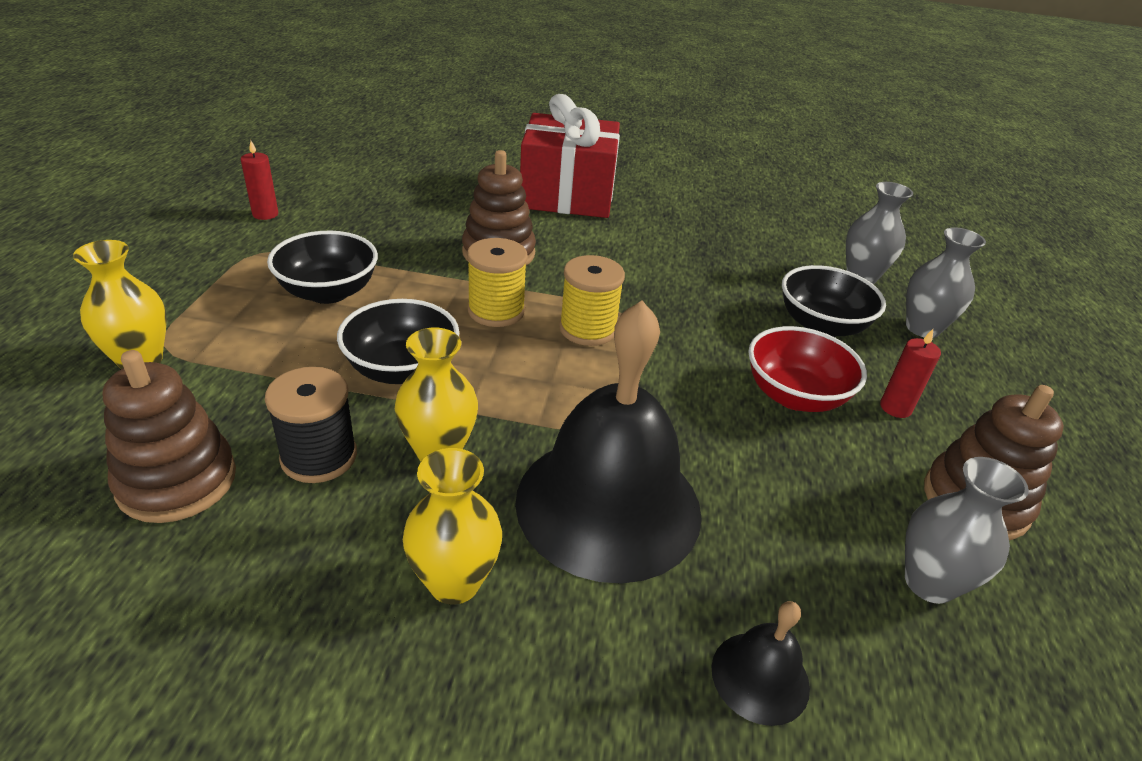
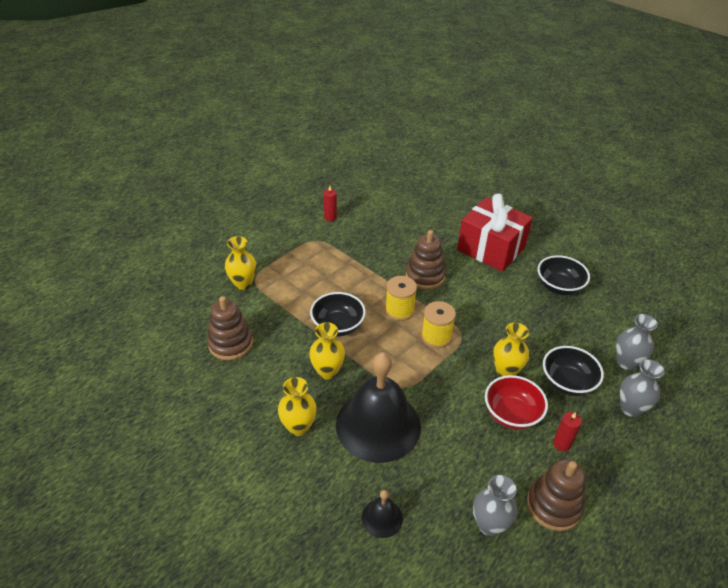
camera: 35 degrees right, 5 degrees up
(319, 457) = (282, 354): black spool -> none
(328, 292) = (332, 273): black bowl -> black bowl (558, 287)
(731, 340) = (506, 371): none -> yellow vase

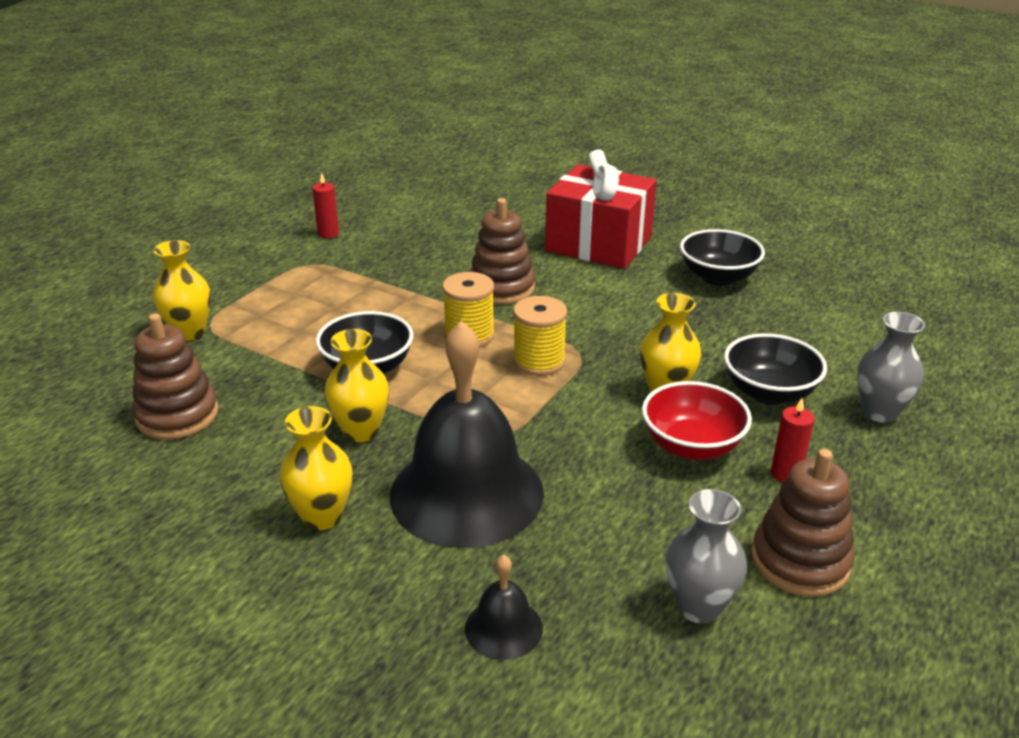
camera: 10 degrees left, 10 degrees down
(626, 362) = (852, 355): grey vase -> none

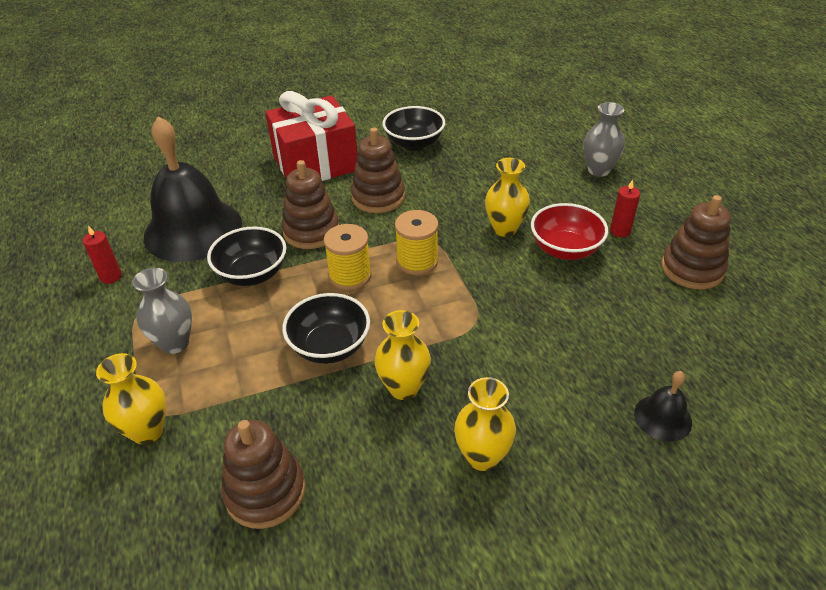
camera: 50 degrees left, 10 degrees up
(466, 493) = (522, 368): black bell -> black bell (193, 229)
(601, 297) = (378, 197): none -> brown stacking toy
(699, 607) = (700, 326): grey vase -> grey vase (175, 343)
(769, 393) = (545, 194): black bowl -> black bowl (252, 274)

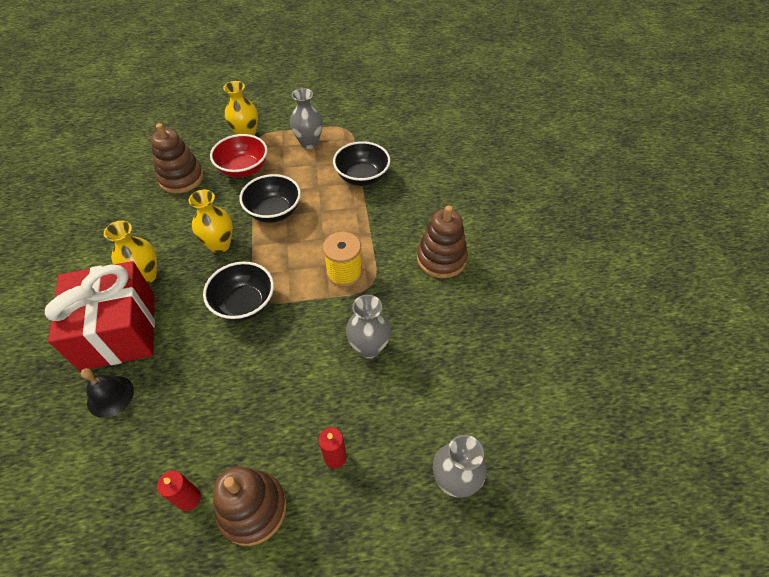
camera: 100 degrees right, 10 degrees up
(111, 276) = (382, 114): red candle -> red candle (189, 498)
(193, 229) = (423, 148): black bell -> none
(311, 231) = (403, 211): brown stacking toy -> none
(315, 163) = (503, 220): red gift -> red gift (118, 331)
(350, 276) = (341, 229): yellow spool -> none
(414, 143) = (532, 300): black bowl -> black bowl (244, 304)
(504, 229) = (369, 348): yellow vase -> grey vase
(565, 249) = (323, 392): red bowl -> red bowl (243, 169)

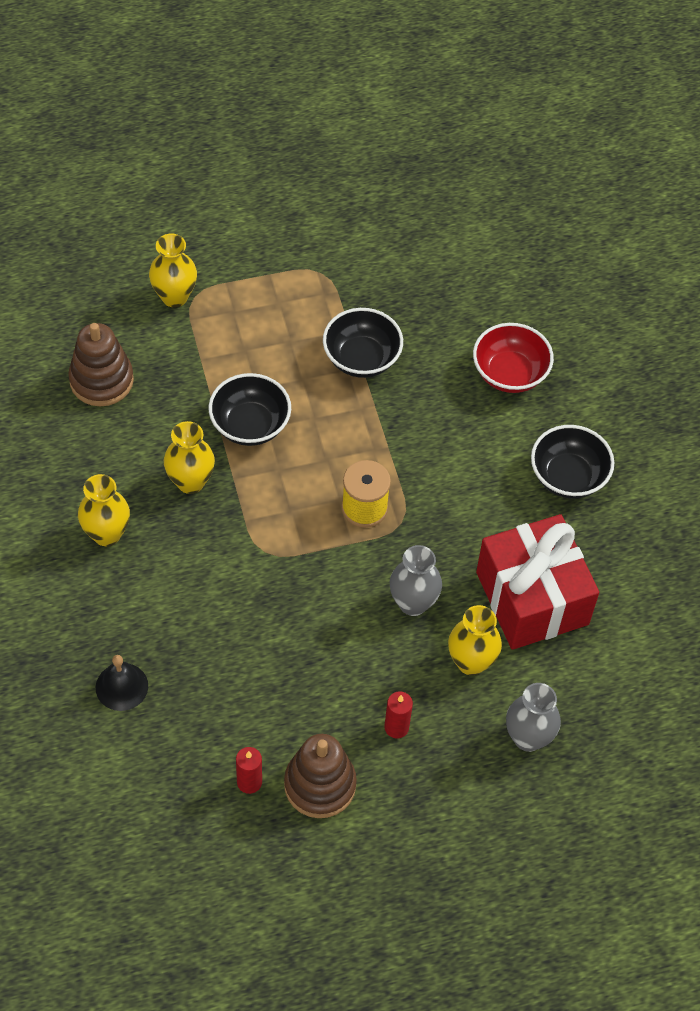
camera: 10 degrees left, 5 degrees up
(118, 331) = (100, 609): red gift -> red gift (532, 598)
(243, 169) = (187, 358): red bowl -> red bowl (509, 373)
(244, 304) = (247, 561): black bowl -> black bowl (568, 477)
(309, 143) = (272, 304): grey vase -> none
(410, 402) = (471, 662): none -> yellow vase
(441, 259) = (487, 478): brown stacking toy -> none

